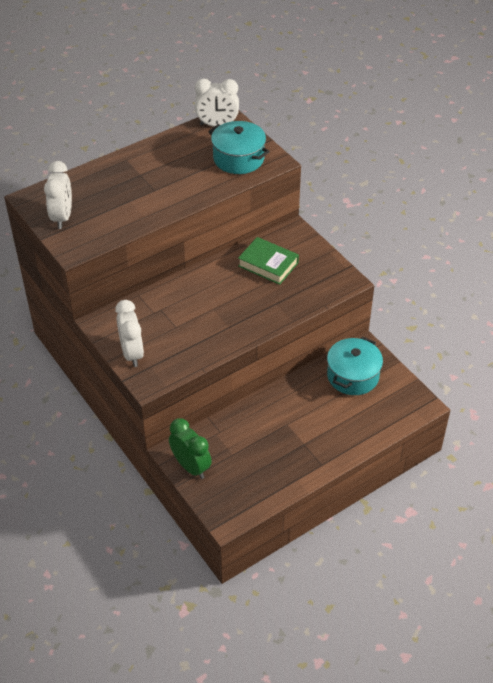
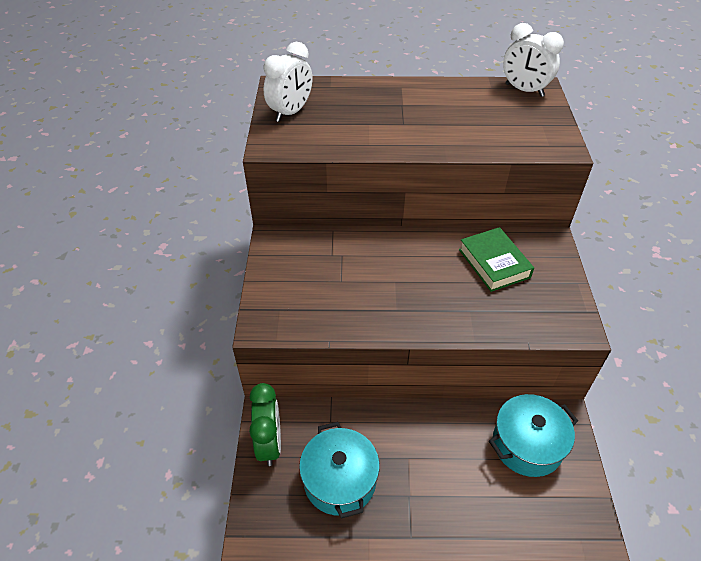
camera: 35 degrees right, 0 degrees up
(132, 353) = (274, 285): white clock -> none
(238, 158) = (521, 129): turquoise pot -> turquoise pot (339, 480)

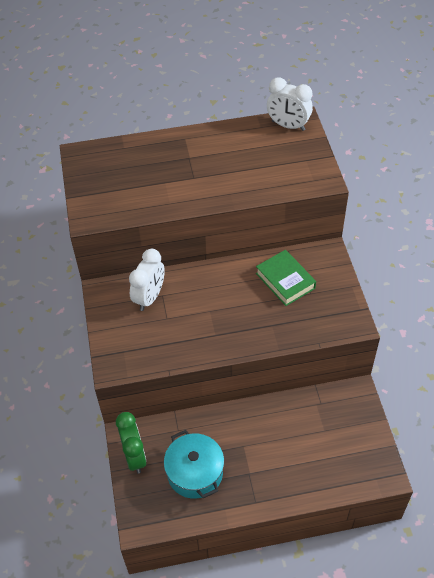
camera: 10 degrees left, 5 degrees up
(291, 112) = (97, 181): white clock -> white clock (149, 297)
(527, 444) = (331, 418): turquoise pot -> none

